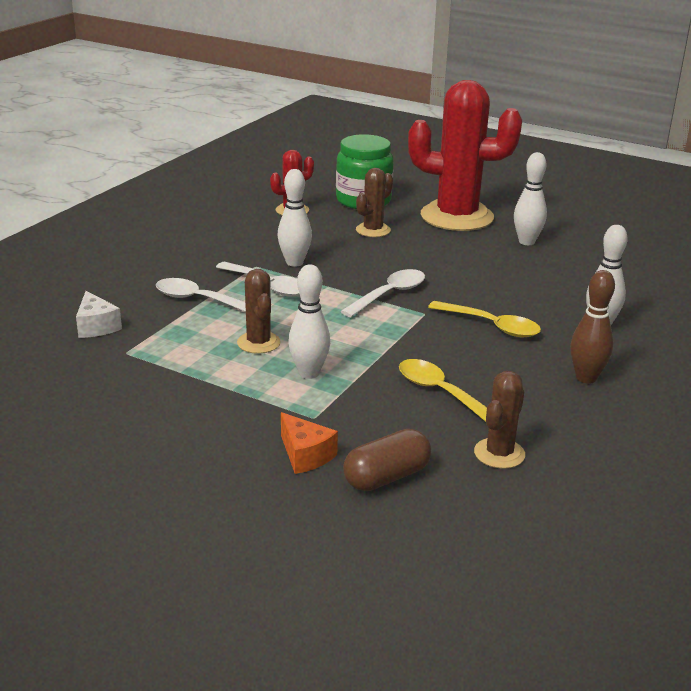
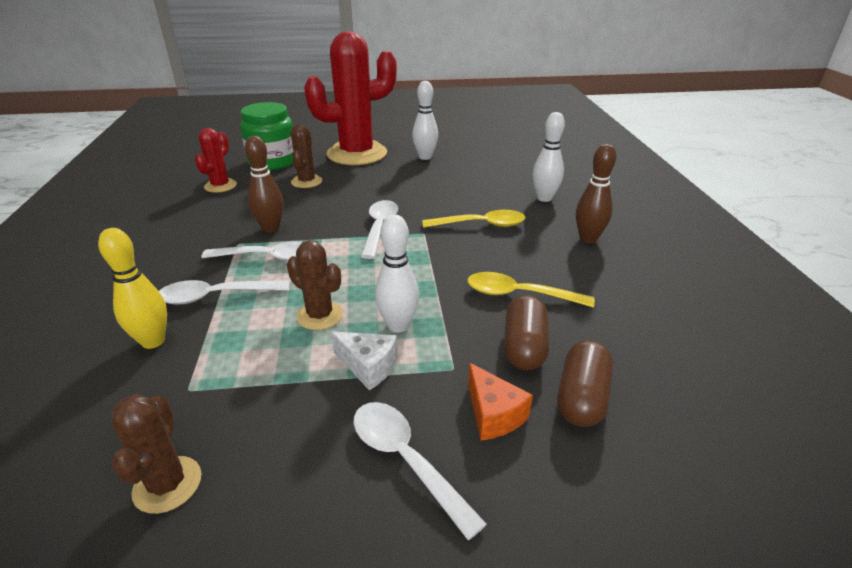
camera: 35 degrees left, 5 degrees up
(96, 326) = (122, 373): white cheese -> white cheese (368, 366)
(131, 314) = (153, 341): none -> yellow bowling pin
(214, 450) = (406, 460): none -> white spoon
(294, 263) = (271, 228): white bowling pin -> brown bowling pin
(305, 455) = (493, 414): orange cheese -> orange cheese turned 45 degrees clockwise
(390, 428) = (524, 347): none -> brown capsule
(499, 453) = (622, 327): brown cactus -> brown cactus (167, 484)

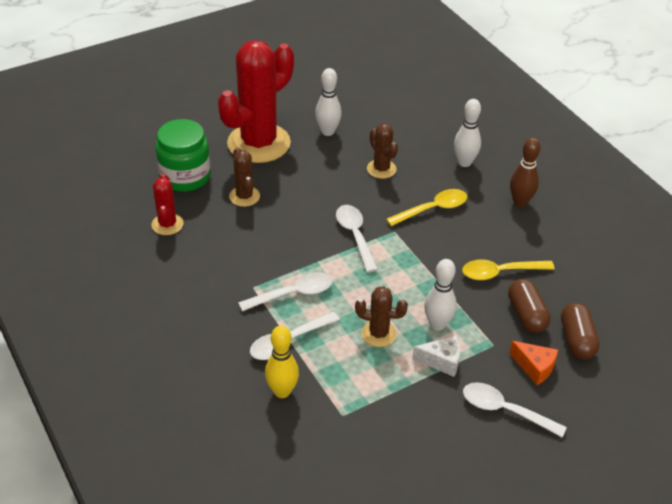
camera: 25 degrees left, 10 degrees up
(167, 484) = (389, 469): brown cactus -> brown cactus (381, 169)
(271, 228) = (265, 263): brown bowling pin -> none

